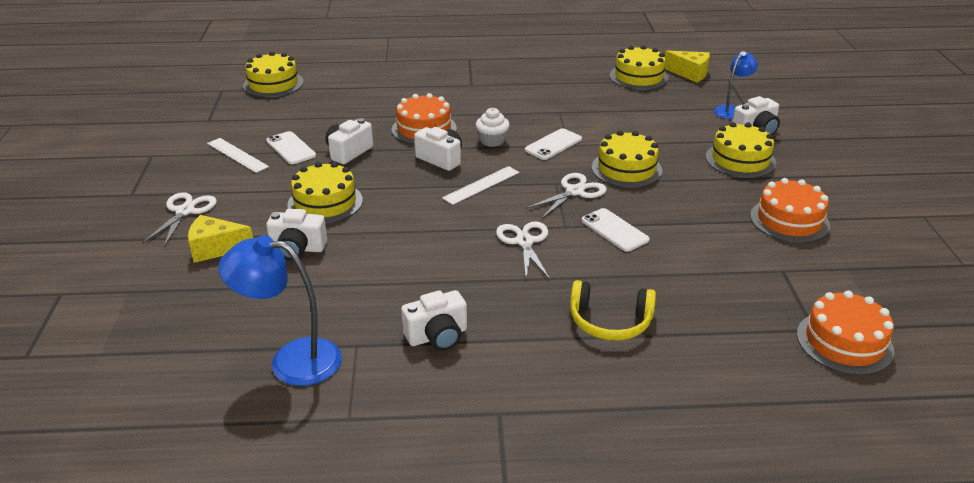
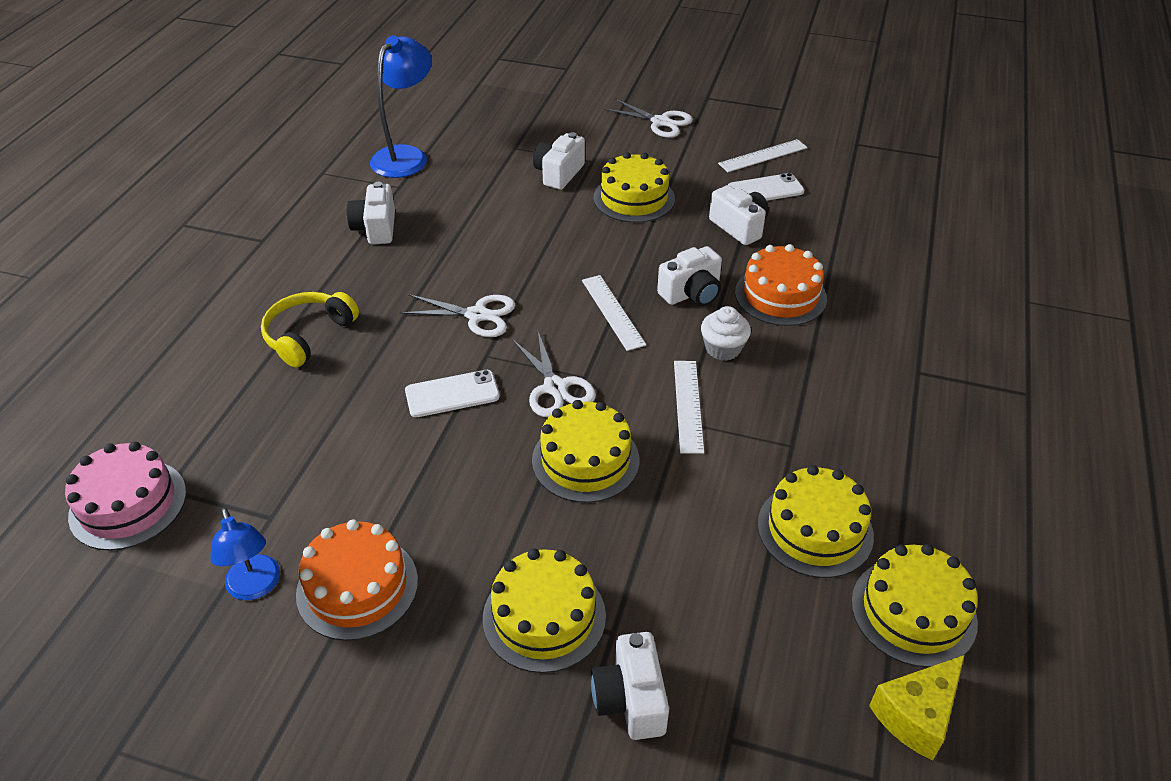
camera: 110 degrees right, 10 degrees up
(216, 248) = (587, 134): yellow cheese -> none
(273, 84) = (953, 194): yellow cake -> yellow cake (815, 529)
(553, 144) = (688, 405): white phone -> white ruler
(731, 110) = (724, 703): blue lamp -> blue lamp (255, 587)
(844, 342) = (128, 504): orange cake -> pink cake

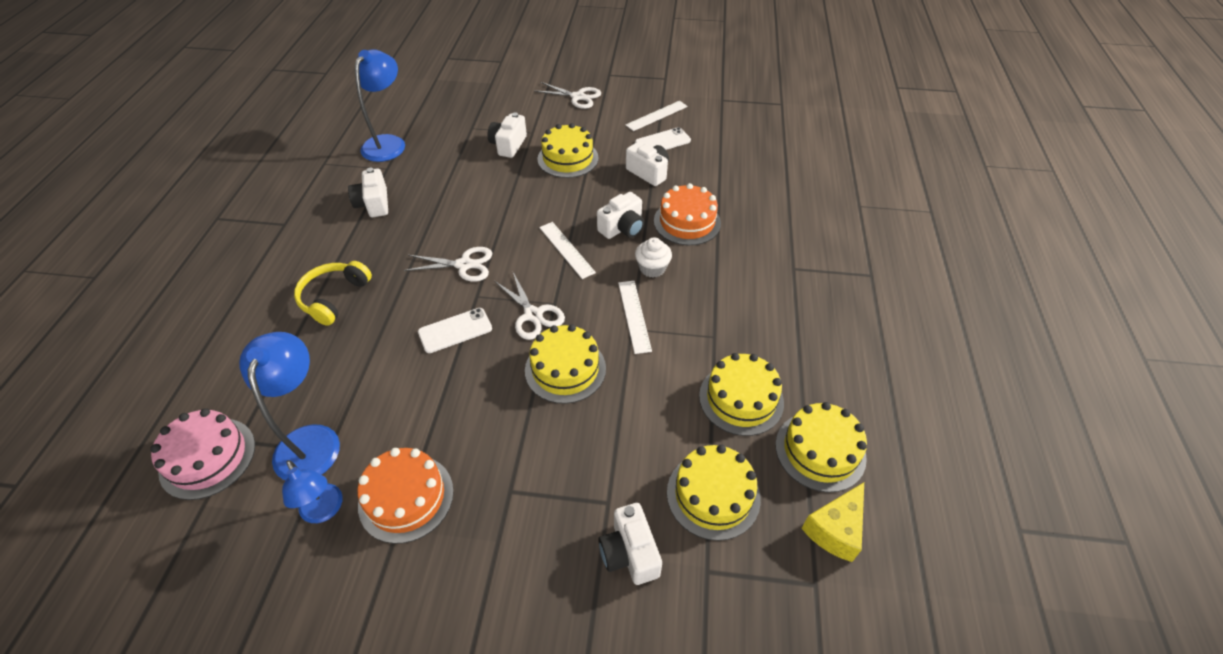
camera: 10 degrees left, 5 degrees up
(252, 501) = (310, 440): none -> blue lamp
(544, 616) = (554, 498): yellow cake -> yellow cake (713, 495)

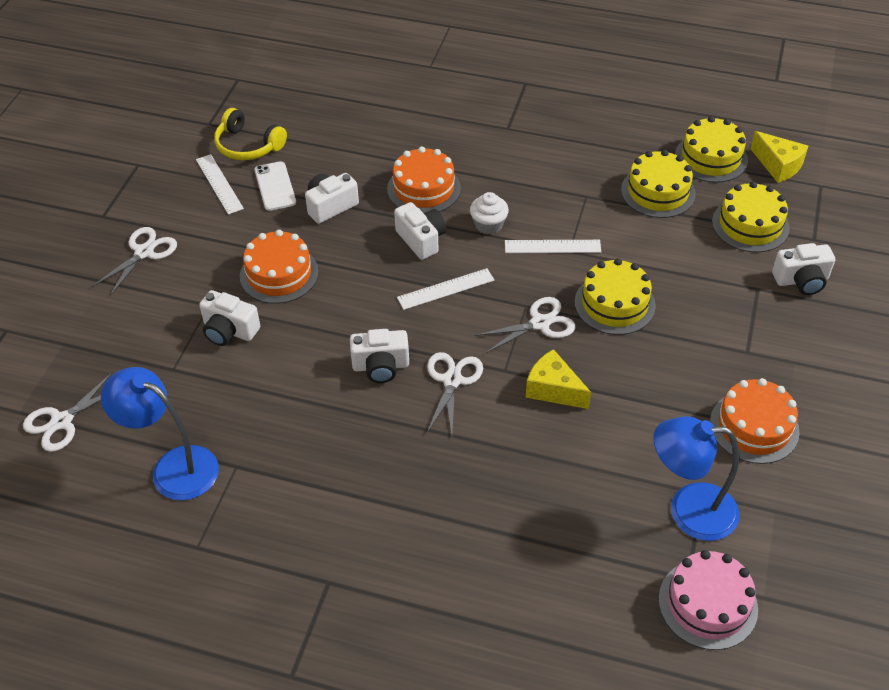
camera: 80 degrees left, 0 degrees up
(324, 511) = (768, 490): blue lamp -> none
(334, 297) = (484, 508): yellow headphones -> yellow headphones (248, 146)
(373, 204) = (313, 477): white camera -> white camera (381, 366)
(427, 95) = (62, 421): none -> white scissors
(455, 330) = (553, 389): white phone -> yellow cheese
(568, 158) = (279, 274): yellow cake -> orange cake

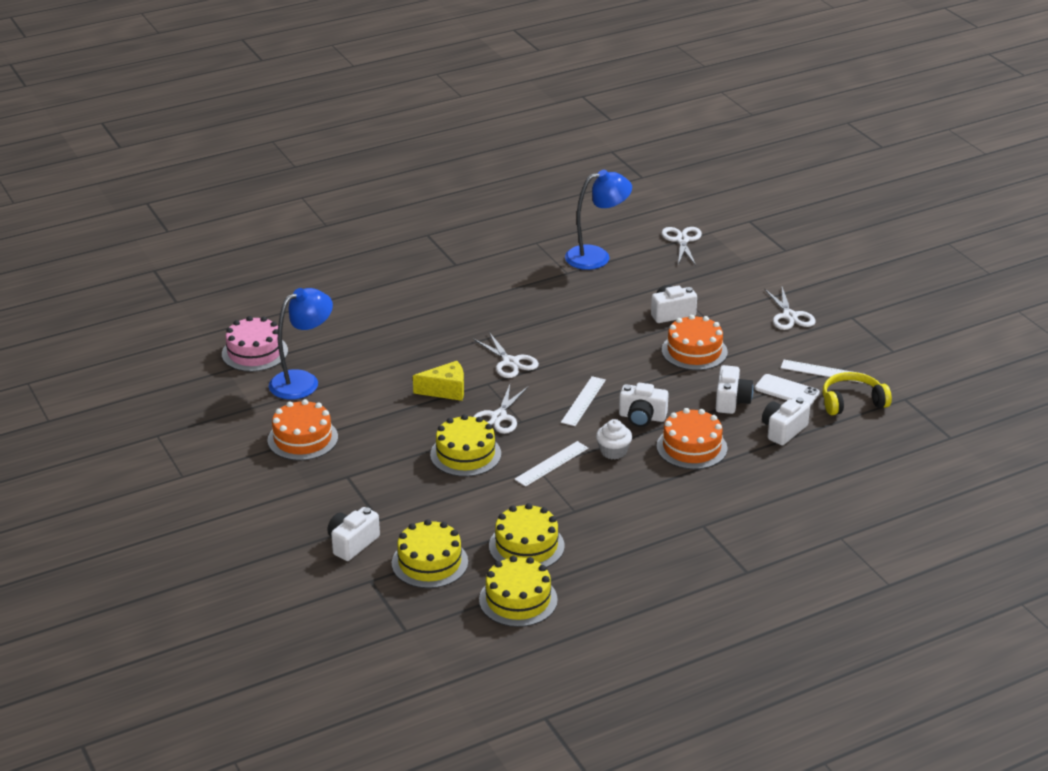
camera: 135 degrees right, 15 degrees down
(381, 366) = (560, 346): white camera -> white camera (783, 430)
(778, 165) = (457, 627): yellow cheese -> none

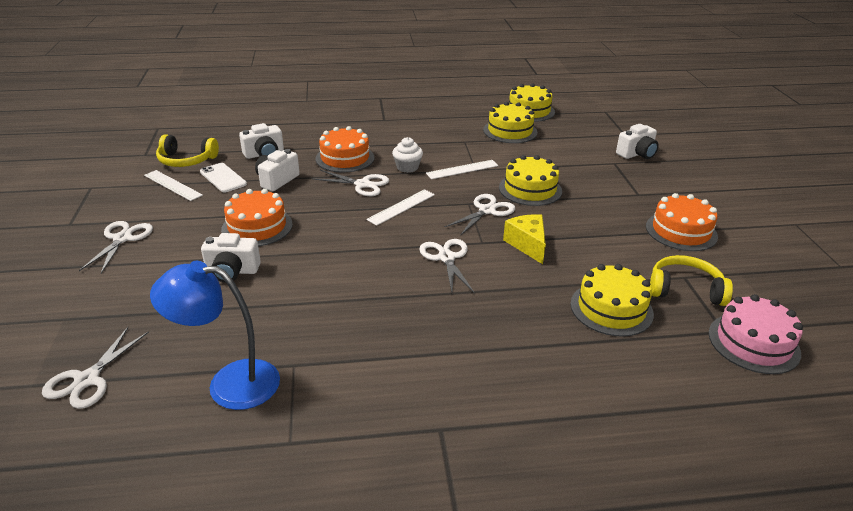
camera: 160 degrees left, 0 degrees up
(303, 381) = (685, 289): blue lamp -> yellow headphones
(429, 562) = (581, 135): yellow cake -> yellow cake (611, 308)
(446, 390) = (527, 244): yellow cheese -> yellow cheese turned 60 degrees clockwise
(642, 417) = (362, 184): white camera -> white scissors

